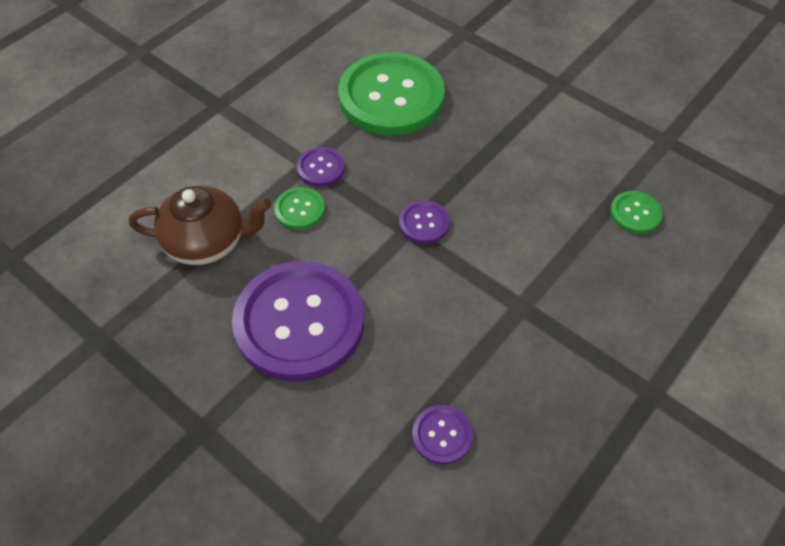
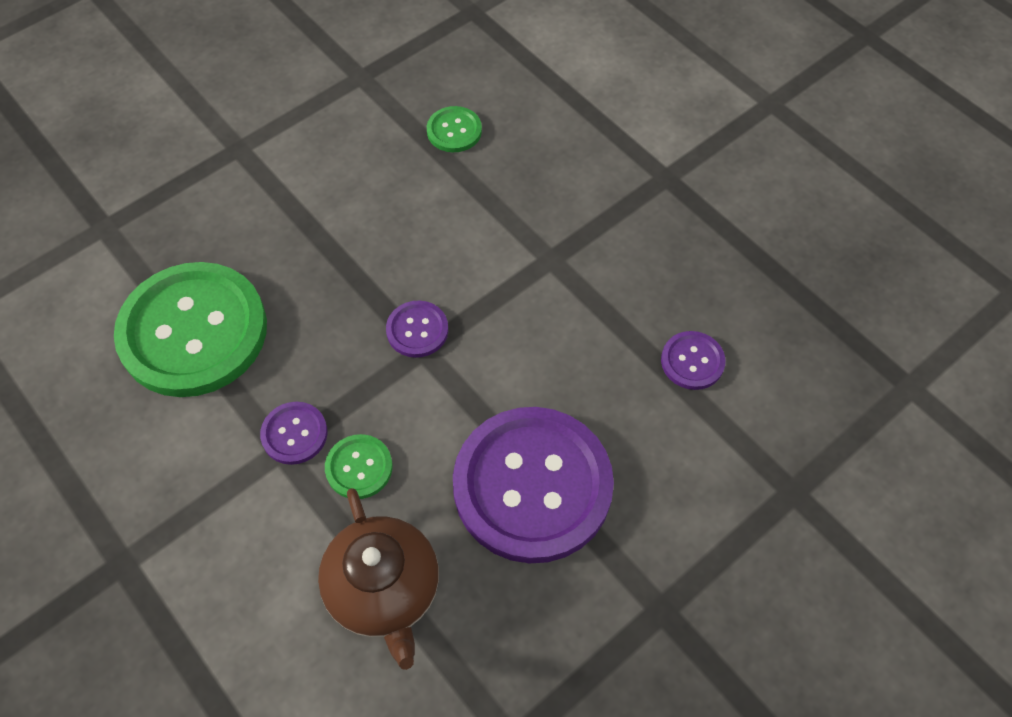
camera: 80 degrees left, 5 degrees up
(207, 242) = (384, 590): brown teapot -> brown teapot turned 150 degrees clockwise

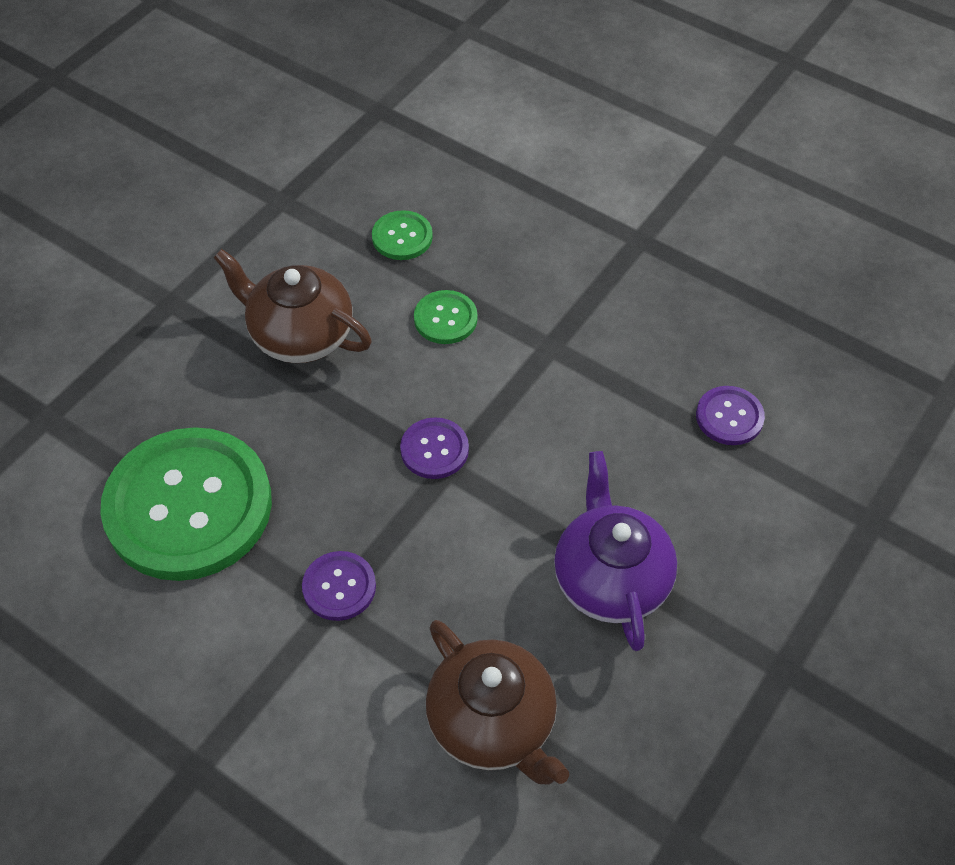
camera: 15 degrees left, 5 degrees down
(337, 201) = (300, 335): none -> brown teapot
(359, 467) = (421, 605): green button -> green button (445, 319)
(532, 486) = (610, 579): purple button -> purple teapot

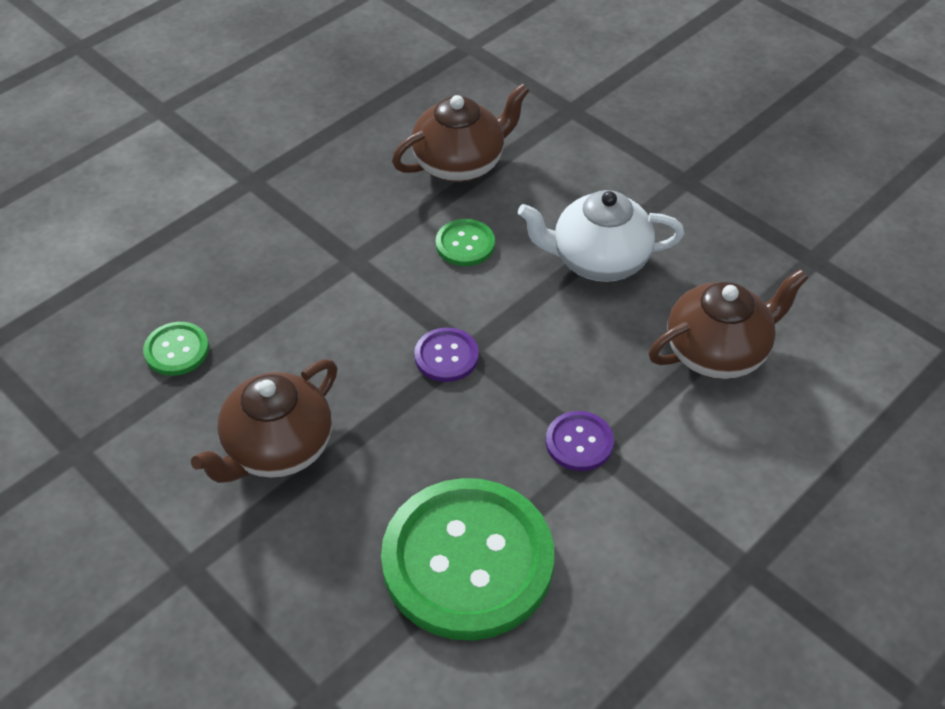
camera: 80 degrees left, 5 degrees down
(445, 319) = (296, 329): green button -> green button (465, 244)
(610, 579) = (598, 260): purple teapot -> white teapot
(729, 417) = (460, 163): purple button -> brown teapot

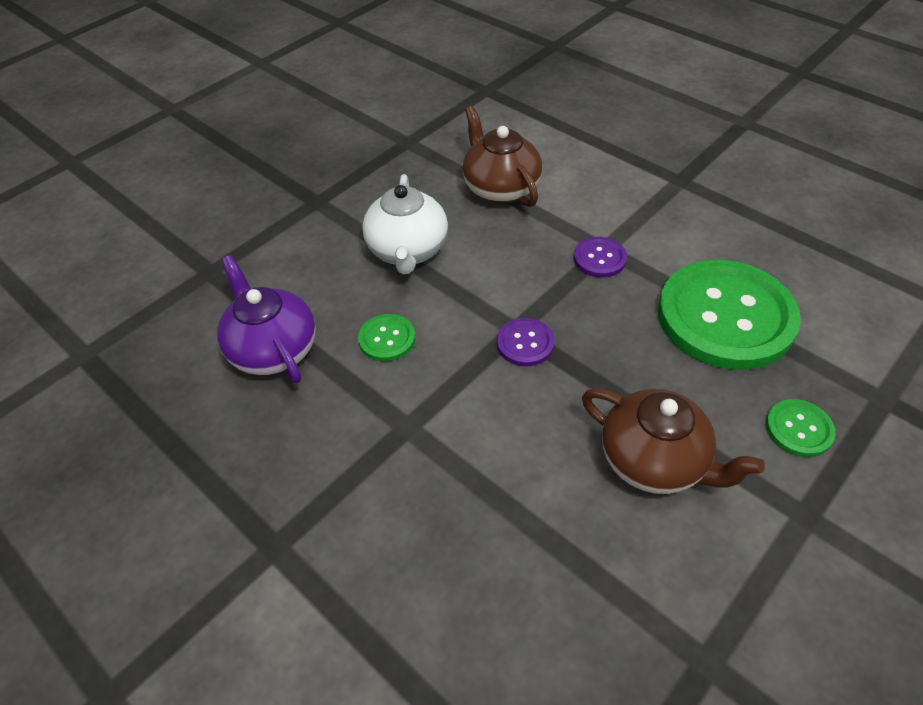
camera: 90 degrees left, 0 degrees up
(177, 350) = (547, 580): green button -> green button (798, 429)
(460, 163) = (273, 349): brown teapot -> purple teapot

